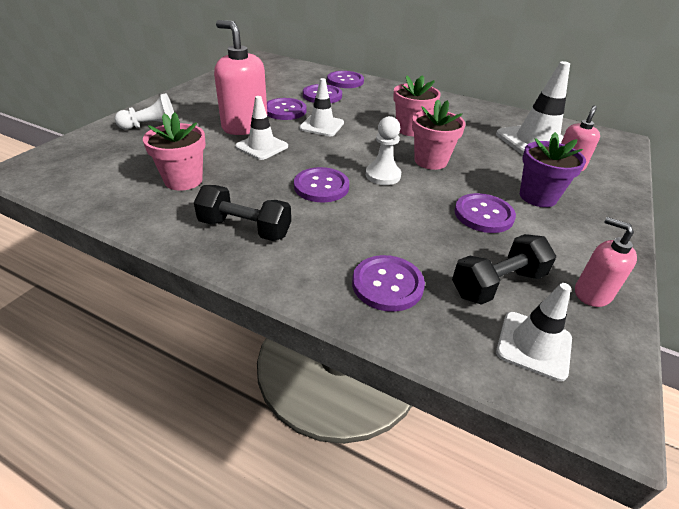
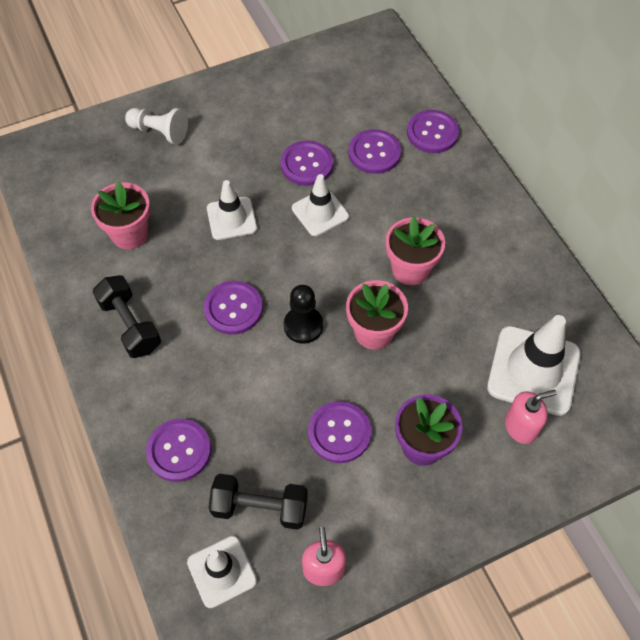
camera: 40 degrees right, 20 degrees up
(245, 126) = (243, 175): pink soap dispenser -> none
(383, 175) = (303, 326): white pawn -> black pawn

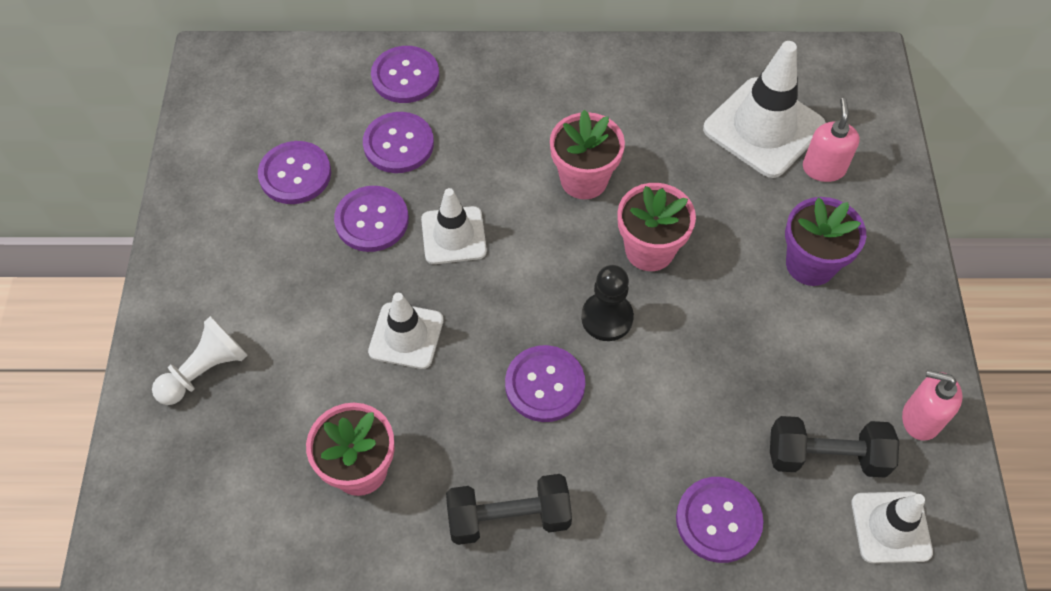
camera: 65 degrees left, 0 degrees up
(260, 508) = (826, 456): black dumbbell -> black dumbbell turned 60 degrees clockwise
(339, 433) = (763, 337): purple button -> purple button (295, 174)

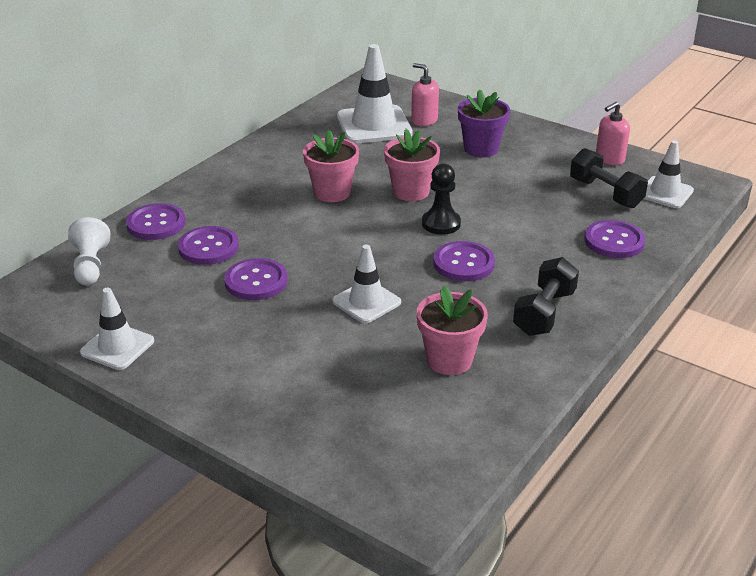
camera: 55 degrees left, 25 degrees down
(205, 371) = (290, 403): white pawn -> white pawn (90, 266)
(295, 174) = (171, 299): purple button -> none
(453, 235) = (311, 254): white traffic cone -> white traffic cone (117, 347)
(826, 456) = (605, 193): black dumbbell -> black dumbbell turned 75 degrees counterclockwise

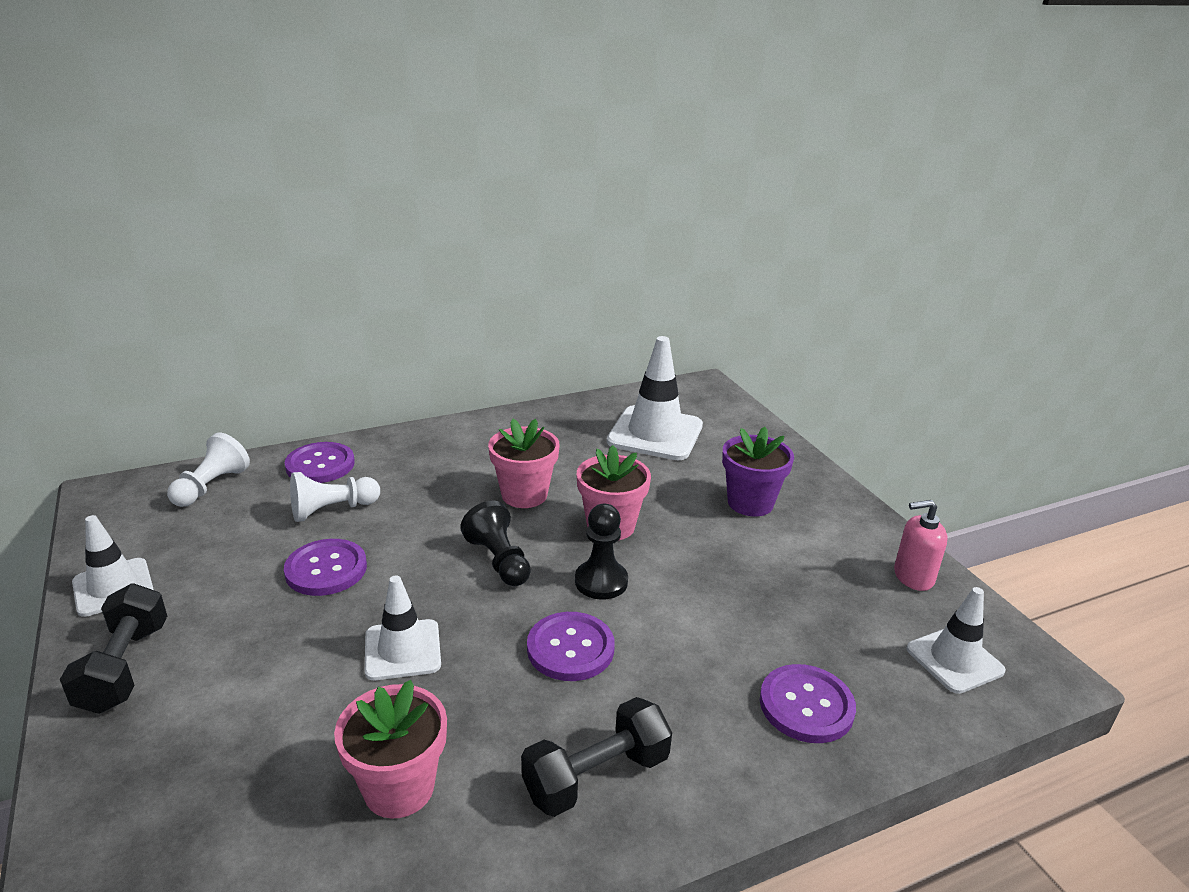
camera: 30 degrees right, 5 degrees down
(208, 247) = (332, 510): purple button -> white pawn
(364, 235) = (499, 560): none -> black pawn
(424, 120) = (717, 446): pink soap dispenser -> none
(605, 193) = (861, 625): black dumbbell -> black dumbbell (124, 667)

